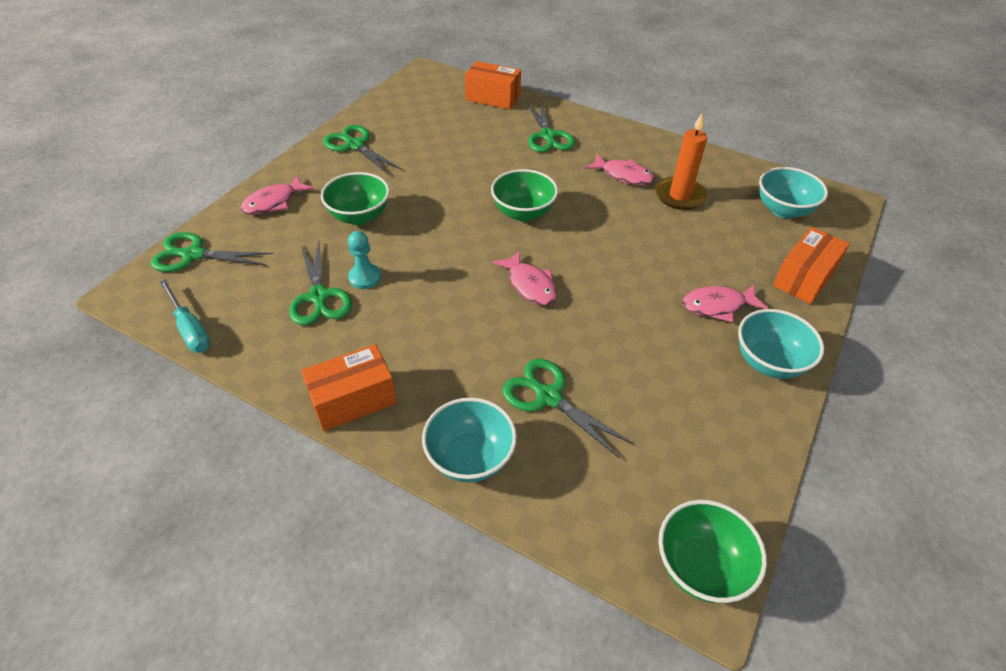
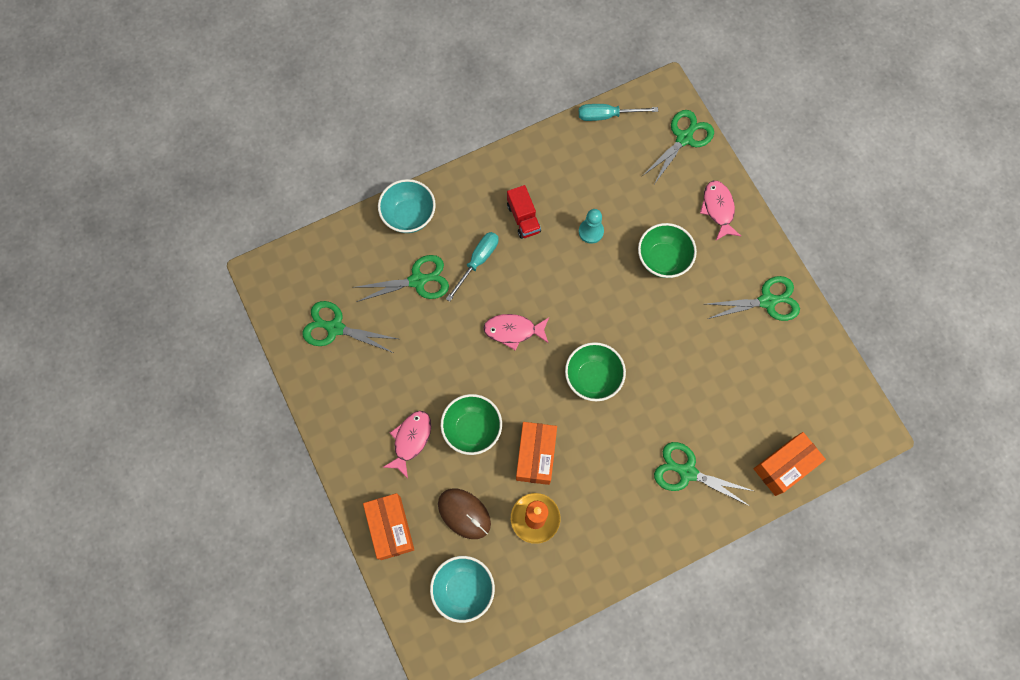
camera: 125 degrees right, 25 degrees up
(319, 297) = (589, 196): green scissors -> green scissors (335, 328)
(353, 399) = (489, 178): orange box -> orange box (536, 455)
(388, 339) = (523, 218): none -> red truck
(476, 353) = (478, 261): none -> turquoise screwdriver
(623, 175) = (590, 493): pink fish -> none
(700, 567) = (274, 282): green bowl -> green bowl (472, 429)
(730, 237) = (464, 514): none -> brown mouse
(769, 362) = (348, 429): turquoise bowl -> none

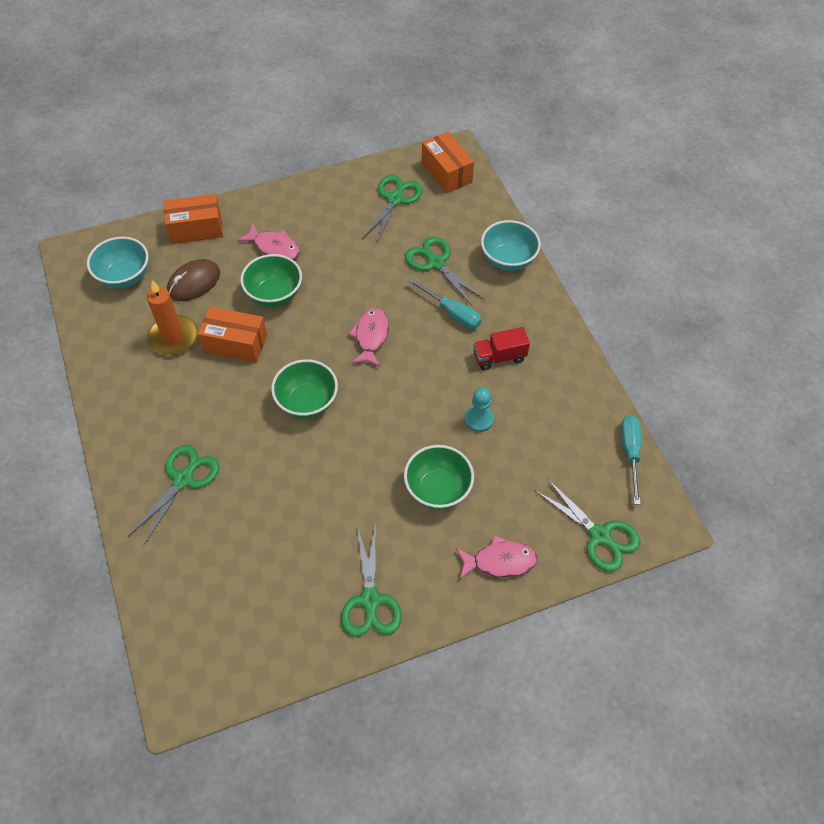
camera: 95 degrees right, 15 degrees down
(418, 280) = (436, 263): green scissors -> green scissors turned 150 degrees clockwise
(784, 466) = (163, 584): orange box -> orange box (446, 172)

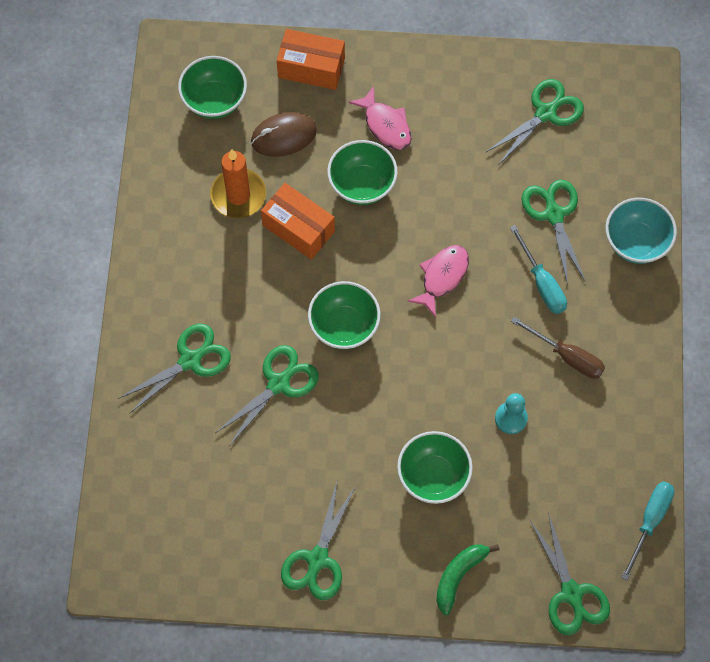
camera: 25 degrees right, 10 degrees up
(124, 277) = (214, 100): turquoise bowl -> green bowl
(271, 467) = (279, 383): none -> green scissors
(446, 172) = (622, 99): orange box -> none
(499, 357) = (567, 356): red truck -> brown screwdriver
(500, 561) = (459, 576): pink fish -> green banana

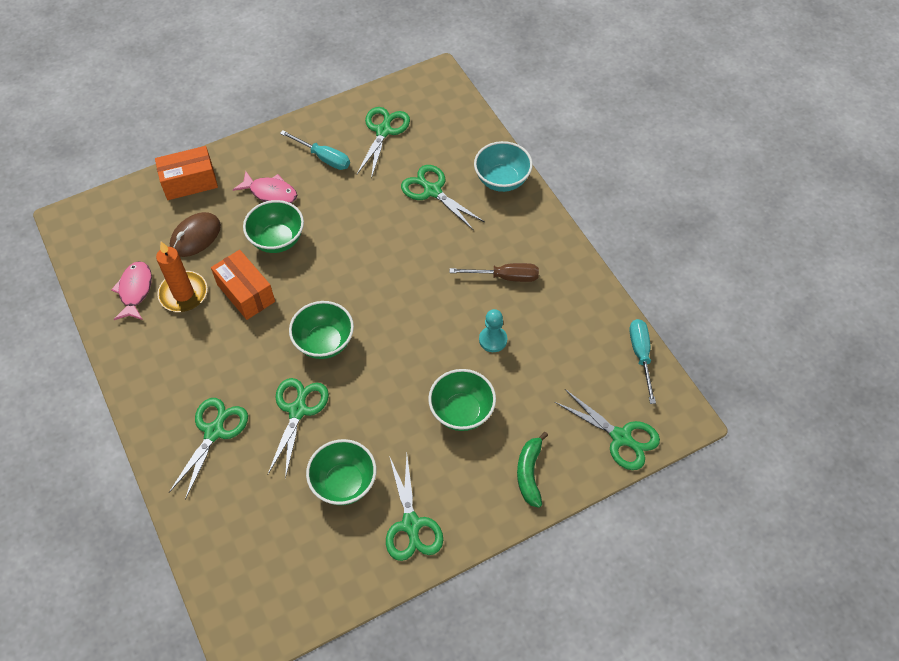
camera: 30 degrees left, 10 degrees down
(214, 100) = (125, 238): green bowl -> green bowl (344, 483)
(298, 228) = (246, 293): orange box -> orange box turned 45 degrees clockwise
(442, 277) = (378, 271): pink fish -> pink fish (135, 290)
(542, 283) = (454, 238): turquoise screwdriver -> turquoise screwdriver (323, 158)

